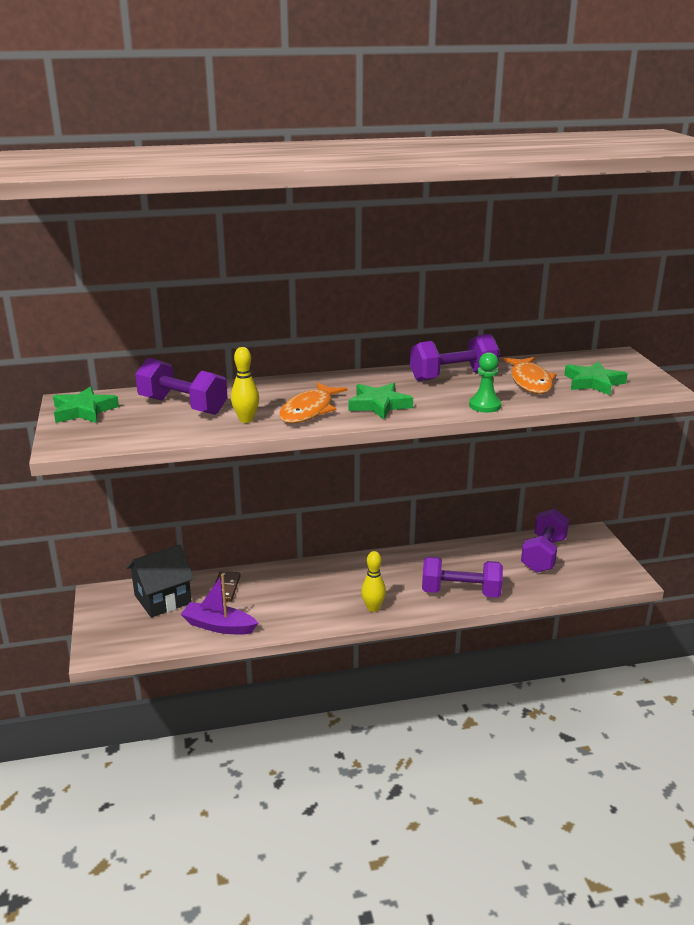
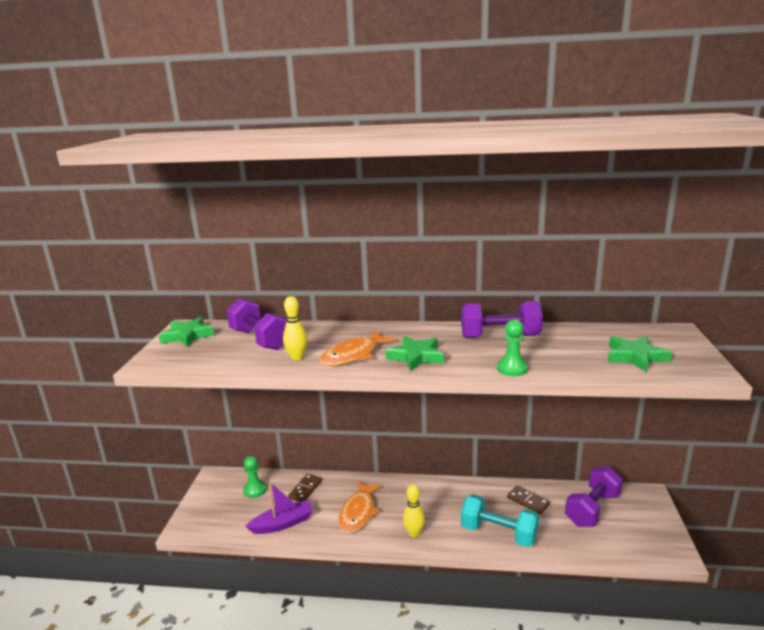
camera: 20 degrees right, 5 degrees down
(163, 599) = (255, 490): black house -> green pawn
(218, 626) = (282, 524): purple boat -> purple boat turned 120 degrees clockwise
(461, 592) = (498, 533): purple dumbbell -> turquoise dumbbell
(478, 558) = (528, 501): none -> brown domino
(530, 381) = (571, 349): orange fish -> orange fish (358, 512)

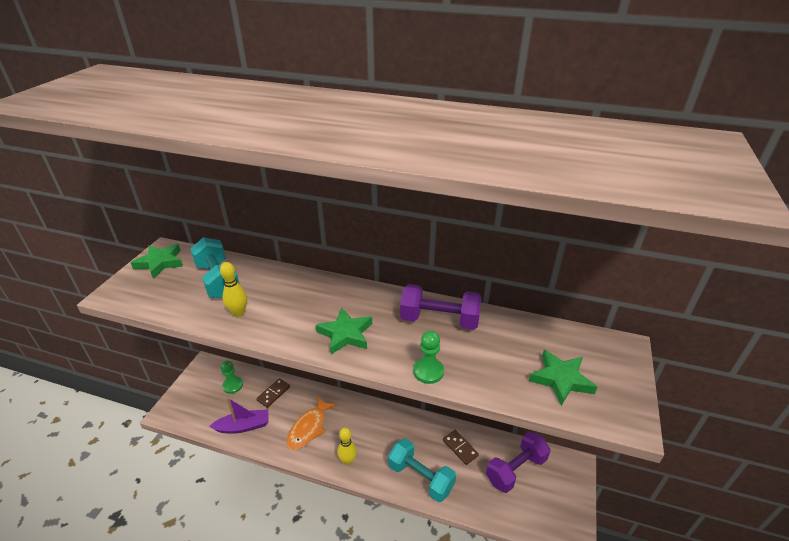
camera: 10 degrees right, 15 degrees up
(260, 339) = (218, 280): purple dumbbell -> turquoise dumbbell
(353, 355) = (290, 320): orange fish -> none

